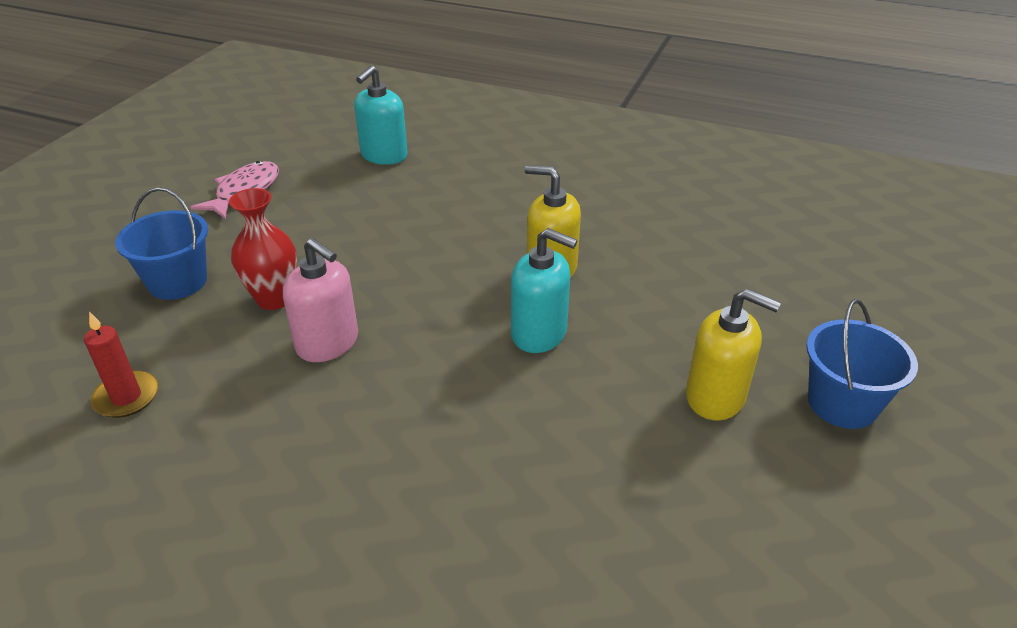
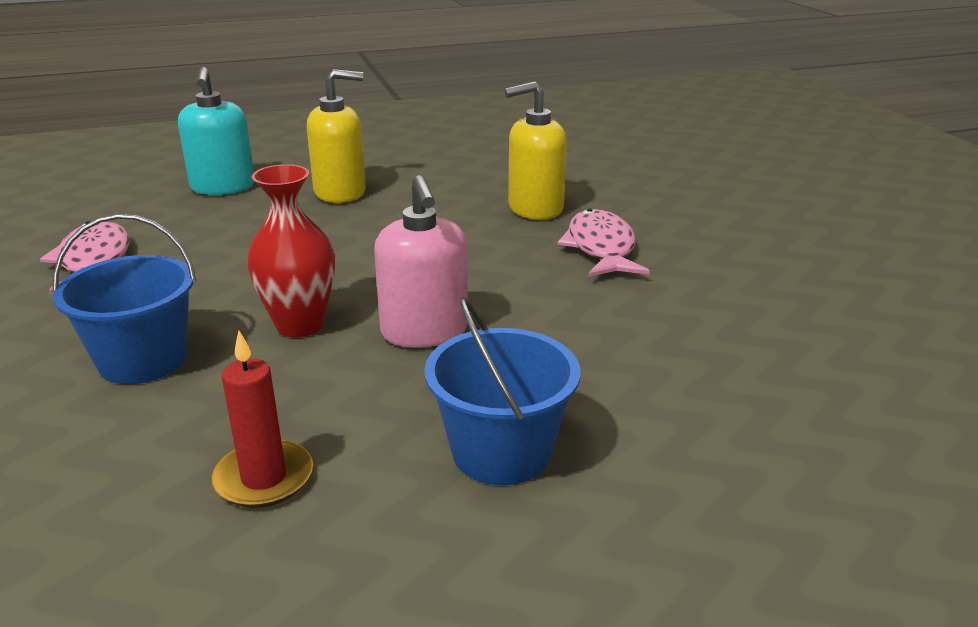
camera: 40 degrees left, 10 degrees down
(328, 343) = (424, 331): pink soap dispenser -> pink soap dispenser turned 75 degrees clockwise
(539, 333) = (601, 248): turquoise soap dispenser -> pink fish
(715, 397) = (786, 232): yellow soap dispenser -> yellow soap dispenser (340, 192)
(842, 403) = (858, 204): blue bucket -> blue bucket (501, 452)

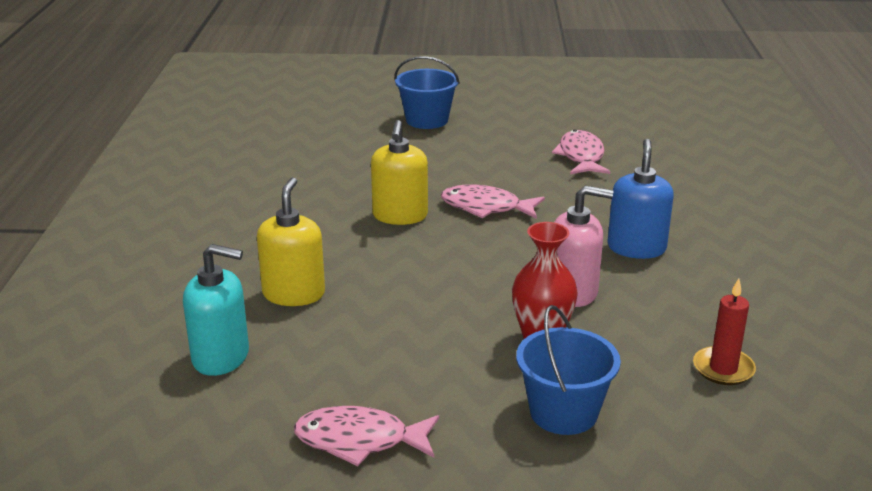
camera: 70 degrees left, 0 degrees up
(501, 452) = (716, 289): blue bucket -> blue bucket (427, 120)
(582, 365) = (636, 248): none -> blue soap dispenser
(832, 288) = (581, 156): none -> pink fish

